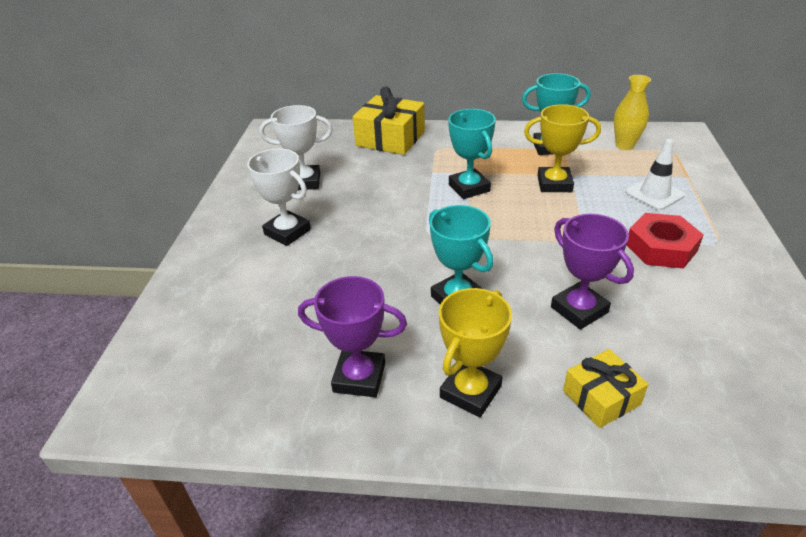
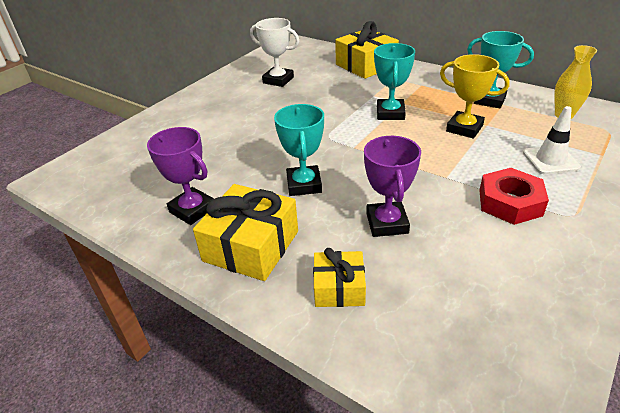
camera: 30 degrees right, 0 degrees up
(287, 232) = (237, 108): white trophy -> none
(470, 392) = (251, 246): yellow trophy -> yellow gift

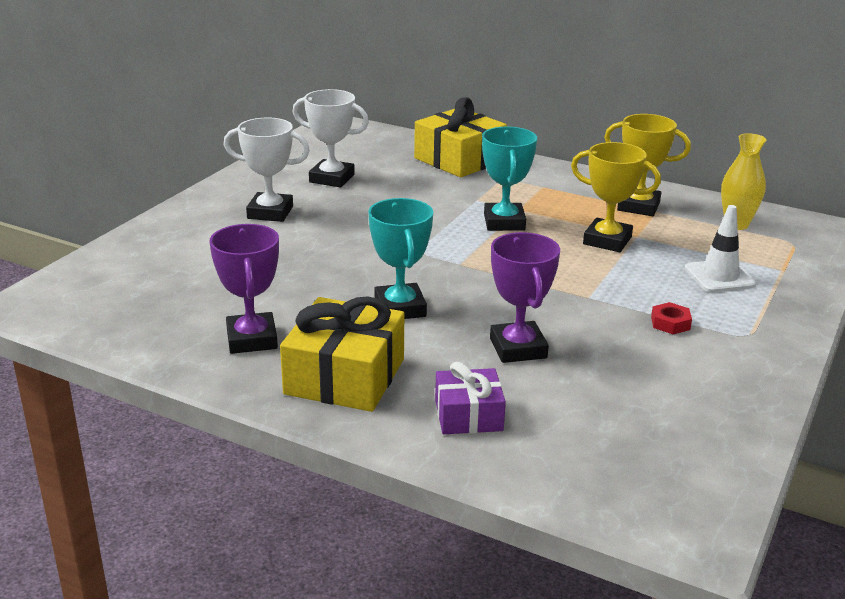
camera: 10 degrees left, 10 degrees down
(192, 210) = (252, 339): purple trophy -> purple trophy turned 45 degrees clockwise
(232, 106) = (270, 212): none -> white trophy
(339, 288) = (468, 415): yellow gift -> purple gift
(489, 100) = (638, 206): turquoise trophy -> yellow trophy
(510, 202) = (670, 323): red nut -> red nut, size x0.49

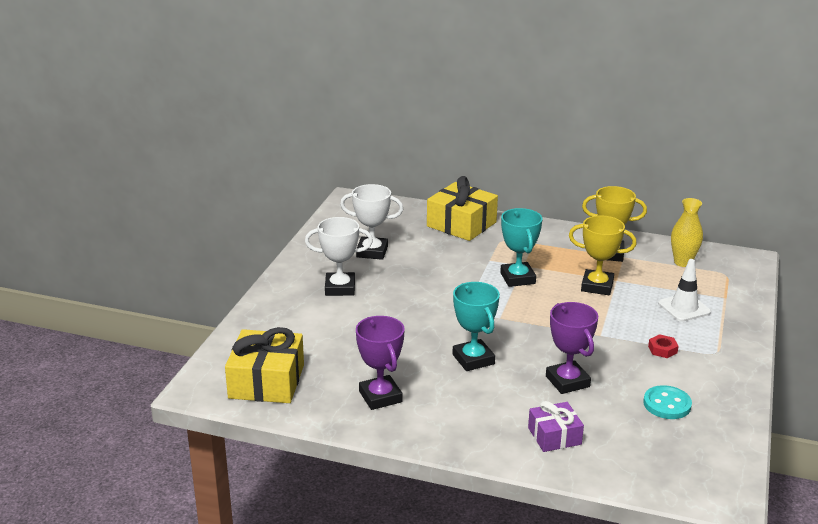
camera: 10 degrees left, 0 degrees up
(345, 376) = (459, 418): yellow gift -> yellow gift (266, 381)
(651, 393) = (667, 404): none -> turquoise button

